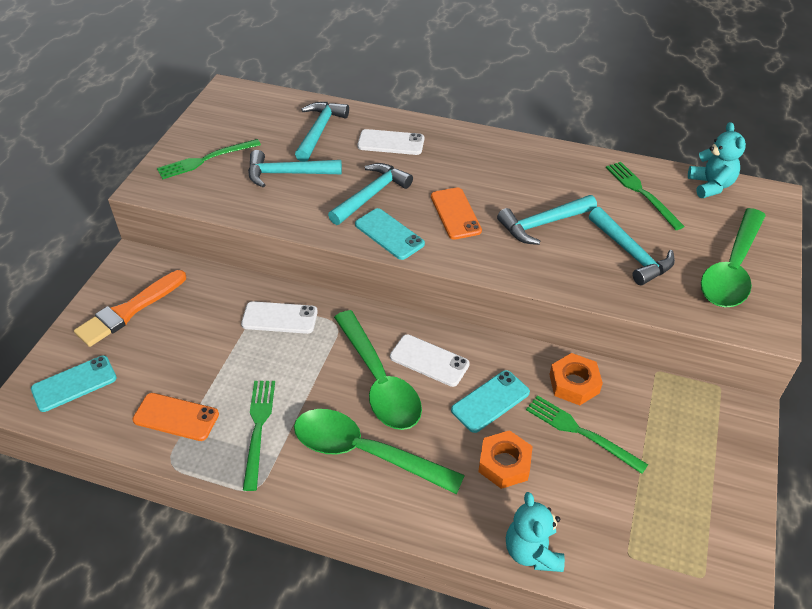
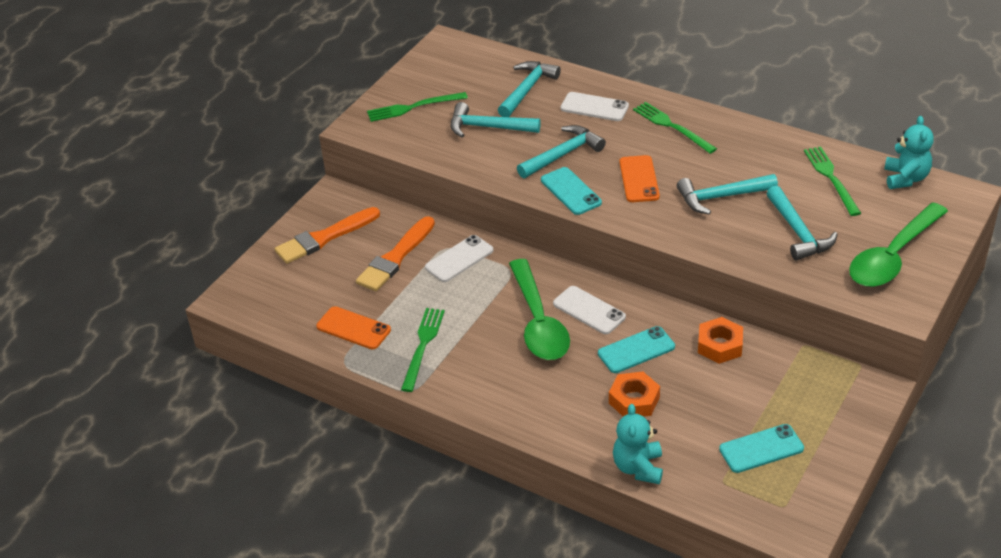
camera: 15 degrees right, 5 degrees down
(74, 383) = (270, 292): turquoise phone -> turquoise phone (761, 449)
(210, 325) = (395, 258): none -> orange brush
(279, 318) = (459, 259): white phone -> white phone turned 60 degrees counterclockwise
(365, 452) = (512, 376): green spoon -> none
(581, 432) = (712, 385): green fork -> green fork (672, 126)

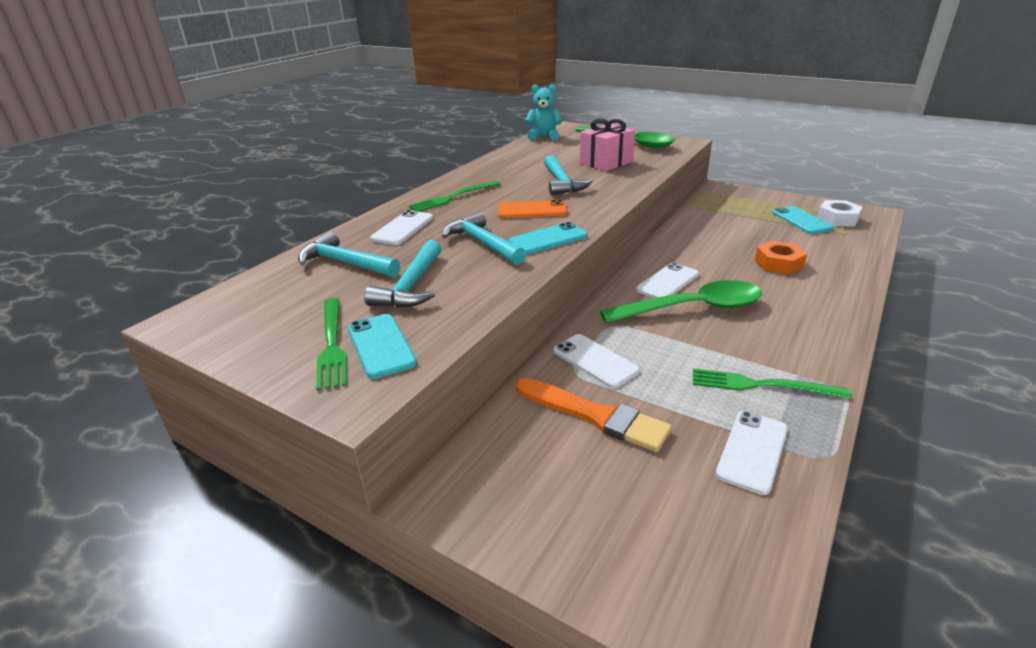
camera: 90 degrees left, 10 degrees down
(324, 238) = (547, 500): orange brush -> none
(353, 328) = (752, 451): orange phone -> white phone
(636, 350) = (714, 262): turquoise phone -> turquoise phone (380, 346)
(638, 467) = (858, 263): turquoise teddy bear -> none
(720, 345) = (695, 230): orange nut -> none
(771, 487) = (838, 219): none -> white nut
(798, 232) = (606, 162): turquoise hammer -> pink gift
(831, 178) = (541, 153): green fork -> none

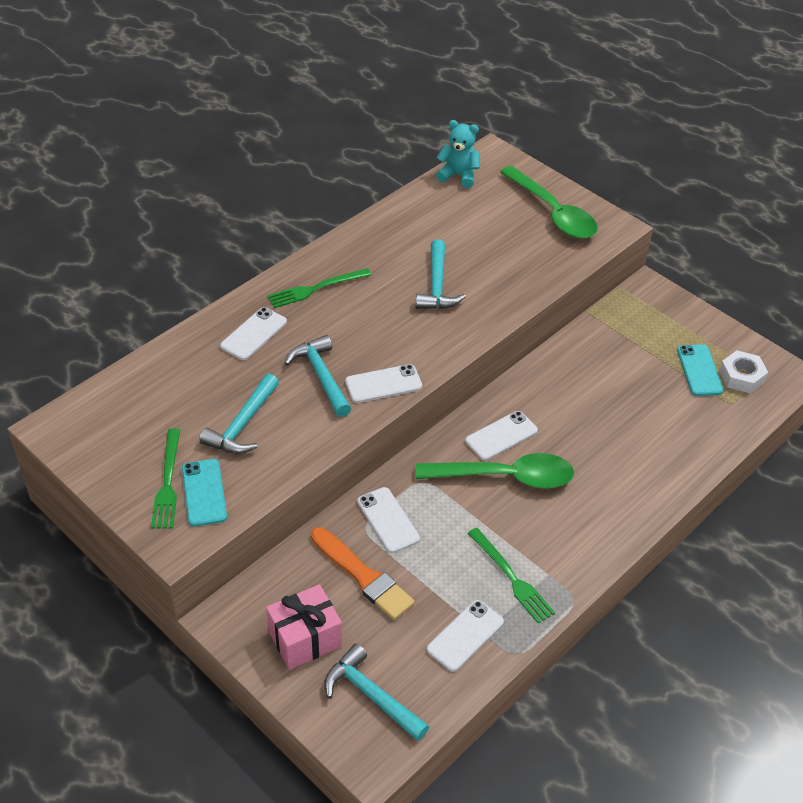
camera: 10 degrees right, 15 degrees up
(345, 263) = (192, 378): turquoise hammer -> turquoise hammer (371, 695)
(532, 210) = (387, 331): orange phone -> none
(548, 239) = (383, 384): turquoise phone -> white phone
(606, 162) = (503, 254): pink gift -> pink gift (305, 639)
(761, 385) = (511, 578): green fork -> green fork turned 150 degrees counterclockwise
(778, 263) = (626, 434): orange nut -> none

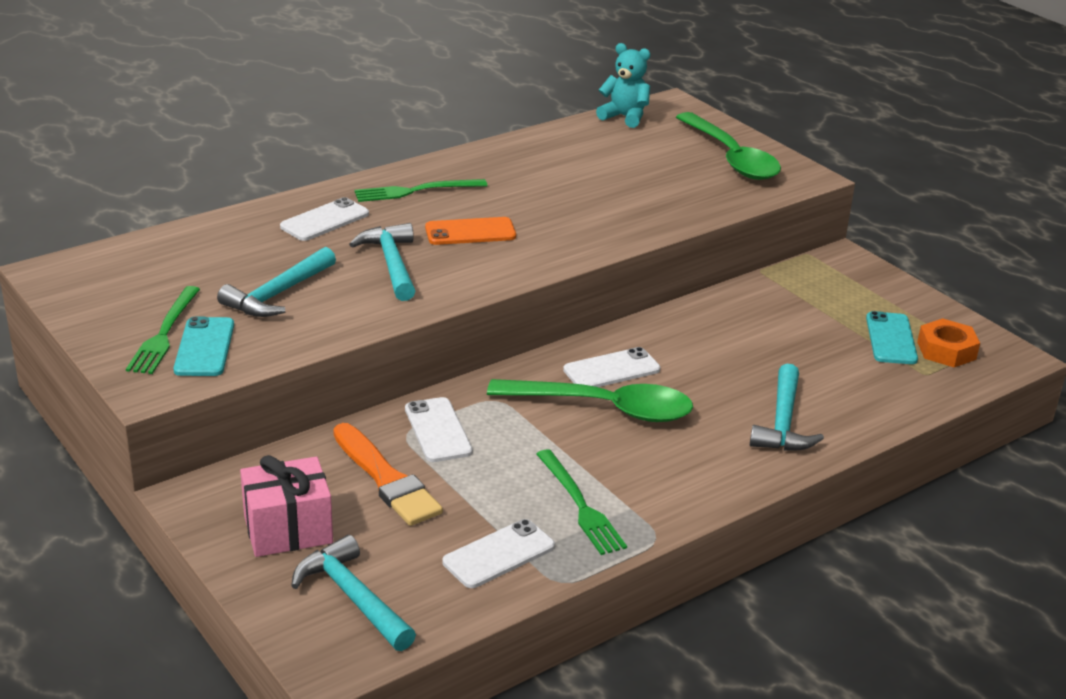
camera: 10 degrees right, 15 degrees down
(372, 330) = (470, 232): none -> orange phone
(383, 384) = (466, 279): white phone -> none
(437, 285) = (565, 203): turquoise hammer -> turquoise hammer (783, 422)
(741, 376) = (946, 350): white nut -> orange nut

